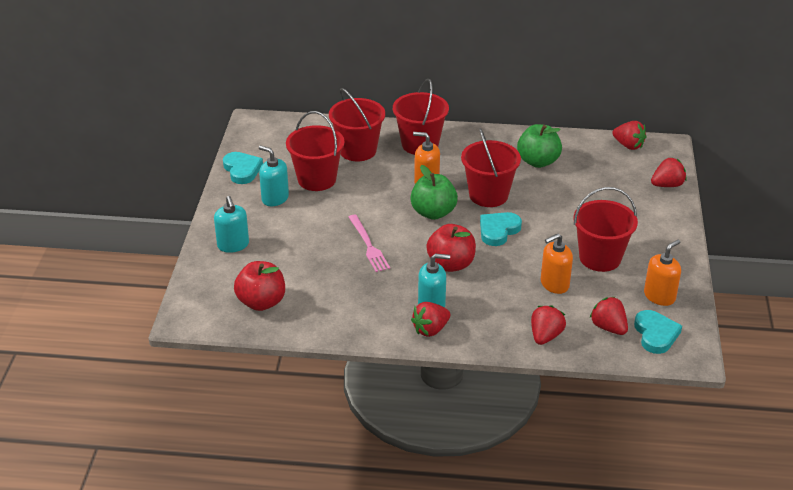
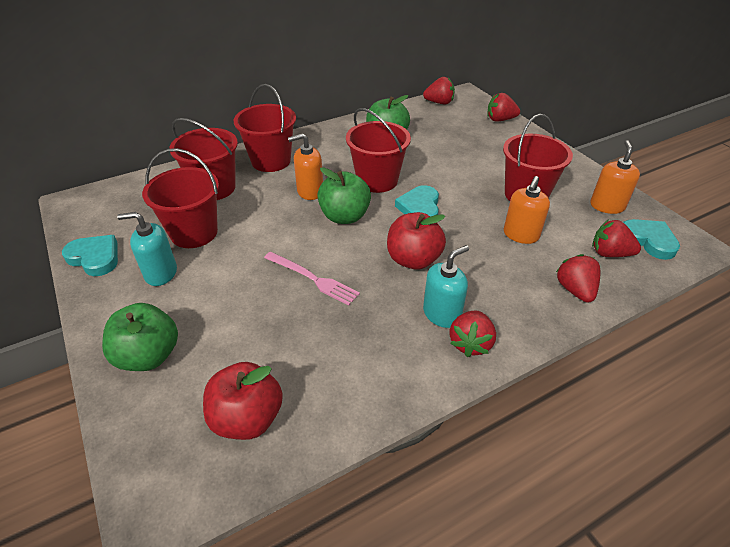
camera: 35 degrees left, 5 degrees up
(233, 245) = (149, 356): turquoise soap dispenser -> green apple
(667, 185) = (500, 119): red strawberry -> red strawberry turned 120 degrees counterclockwise

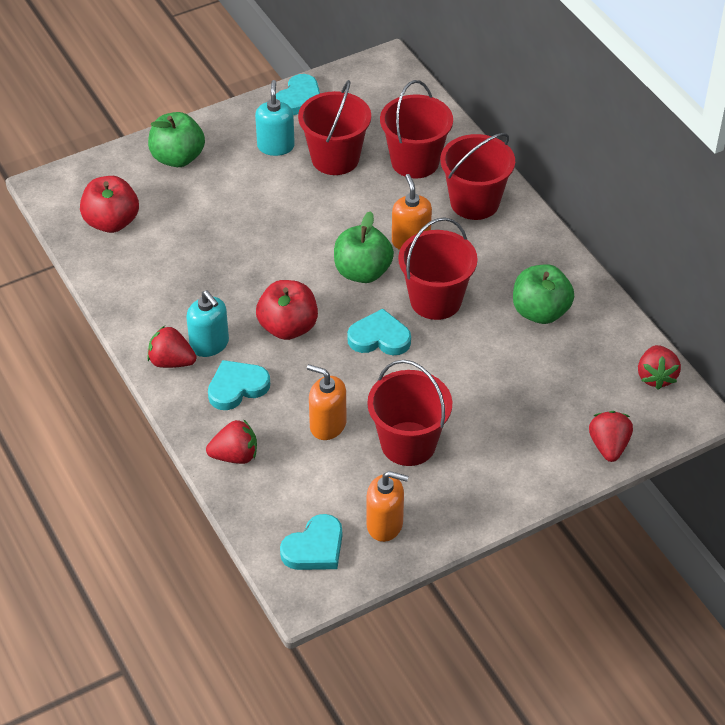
camera: 90 degrees right, 5 degrees up
(313, 279) = (263, 251): pink fork -> none
(493, 291) = (237, 387): none -> turquoise heart
(609, 253) = (292, 502): red strawberry -> none

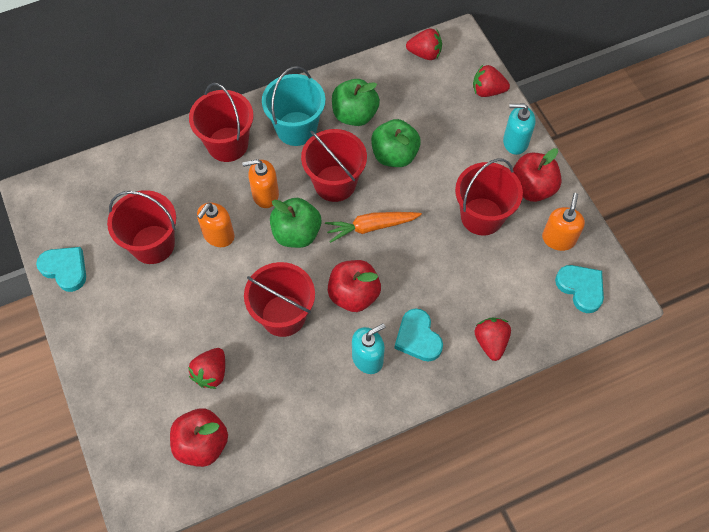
camera: 85 degrees left, 15 degrees up
(171, 361) = (385, 390): red strawberry -> red strawberry (211, 373)
(177, 158) = (123, 381): green apple -> green apple (394, 155)
(275, 146) = (126, 293): turquoise soap dispenser -> turquoise soap dispenser (515, 142)
(327, 425) = (461, 271): orange soap dispenser -> orange soap dispenser (218, 235)
(379, 337) = (371, 227): turquoise heart -> orange carrot
(415, 162) = (170, 182): red bucket -> red bucket (283, 315)
(459, 496) = (532, 188): none -> red apple
(508, 259) = (296, 128): none -> turquoise bucket

